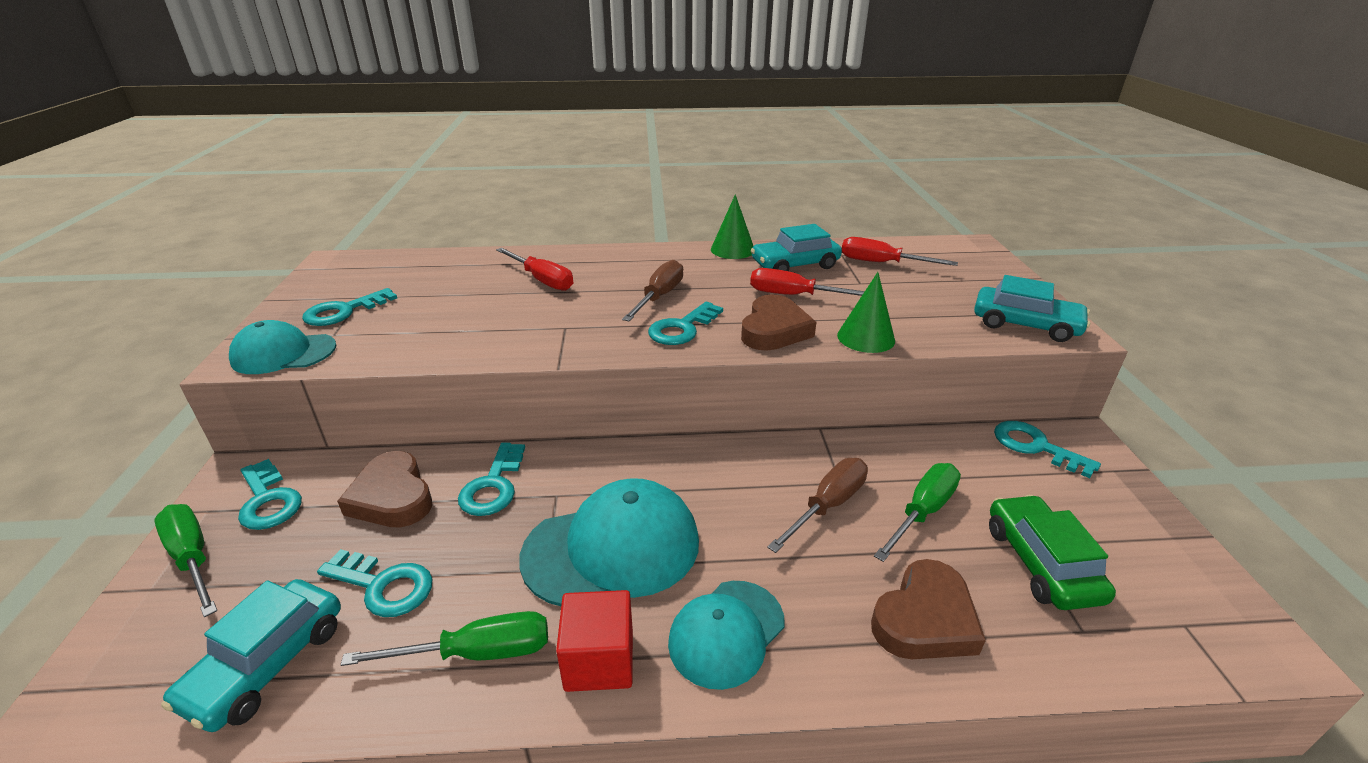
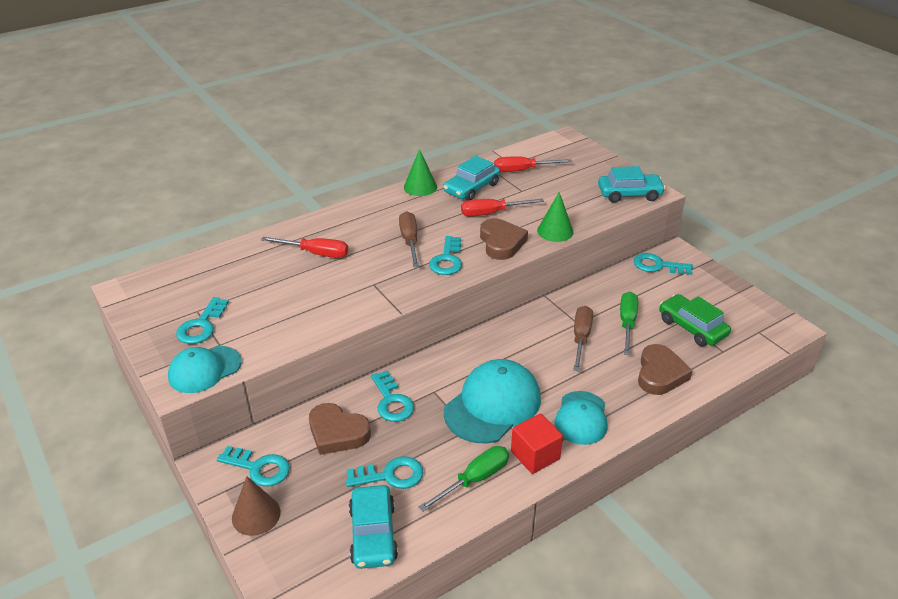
camera: 30 degrees left, 5 degrees up
(192, 558) = (256, 515): green screwdriver -> brown cone

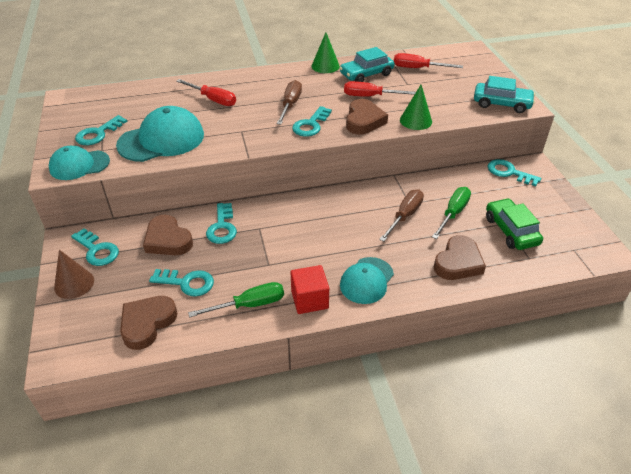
camera: 20 degrees right, 5 degrees up
(373, 534) = (147, 323): turquoise car -> brown heart
(492, 405) = (299, 250): turquoise cap -> turquoise cap (161, 140)

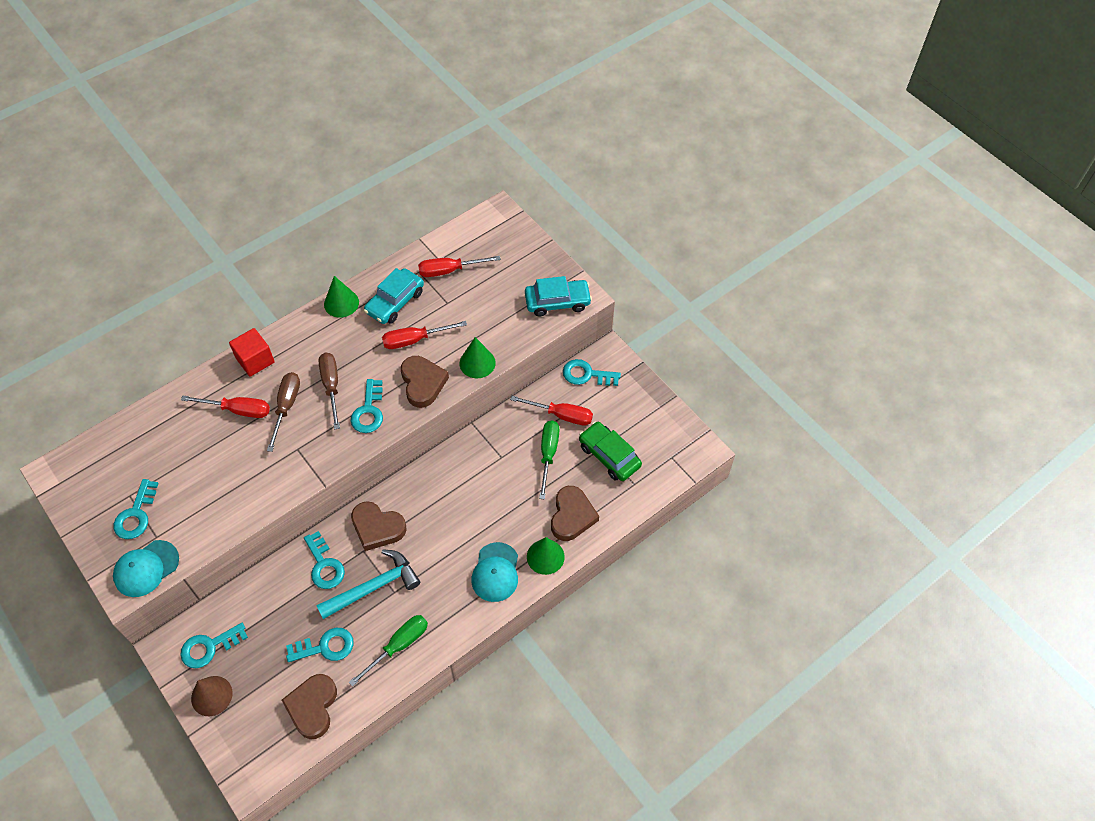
camera: 25 degrees left, 15 degrees up
(97, 250) = (209, 647): turquoise key -> turquoise key turned 135 degrees clockwise
(161, 140) = (215, 496): turquoise cap -> none
(168, 240) = (276, 604): brown heart -> brown heart (377, 528)
(253, 255) = (373, 587): none -> turquoise hammer
(309, 300) = (452, 616): red cube -> red cube (255, 360)
(404, 216) = (502, 476): brown screwdriver -> brown screwdriver (286, 407)
(419, 284) = (545, 556): none -> green cone
(475, 191) = (561, 415): none -> red screwdriver

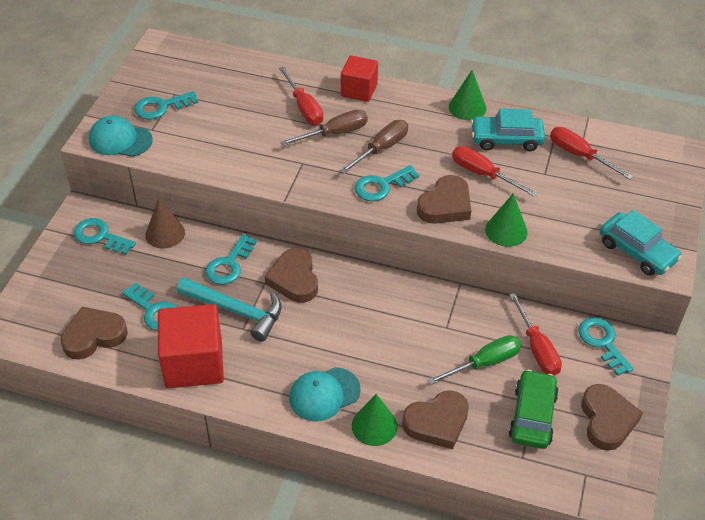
camera: 55 degrees right, 10 degrees down
(211, 696) = (59, 263): brown cone -> brown cone (165, 233)
(398, 646) = (194, 363): green screwdriver -> red cube
(643, 416) = (607, 420): none -> brown heart

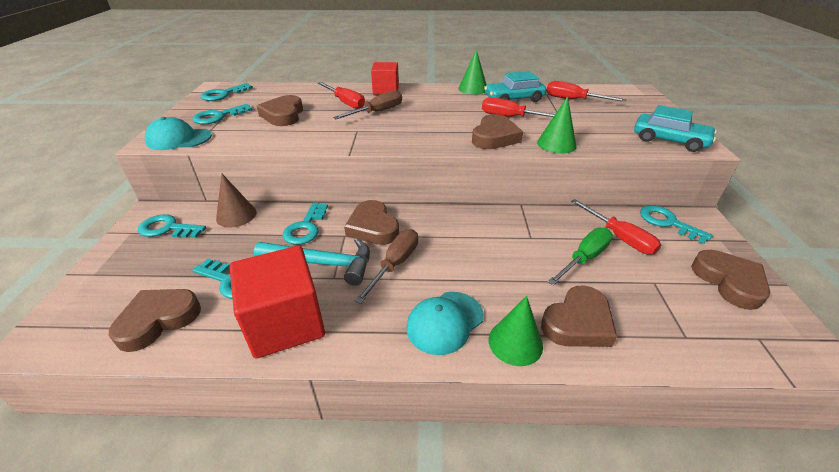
camera: 15 degrees left, 10 degrees down
(230, 118) = (283, 115): none -> brown heart
(381, 149) = (420, 115): brown screwdriver -> brown screwdriver (395, 264)
(382, 186) = (433, 134): turquoise key -> turquoise key (223, 94)
(532, 416) = (662, 294): green car -> none

